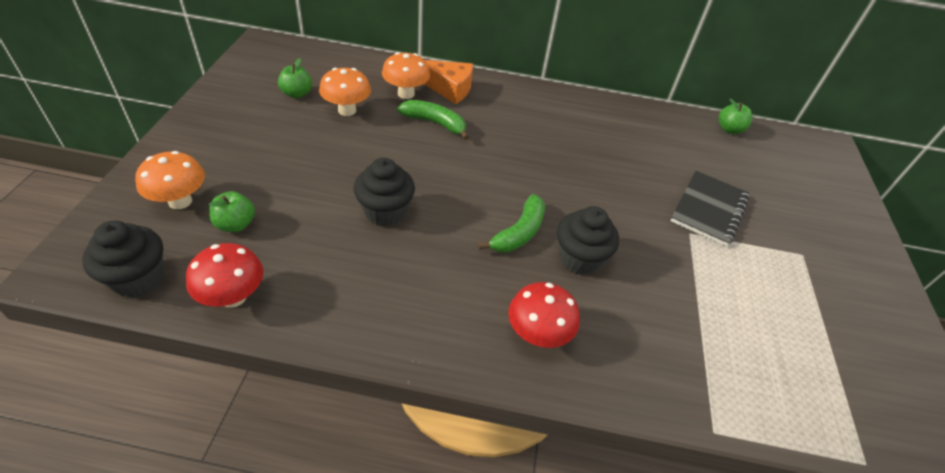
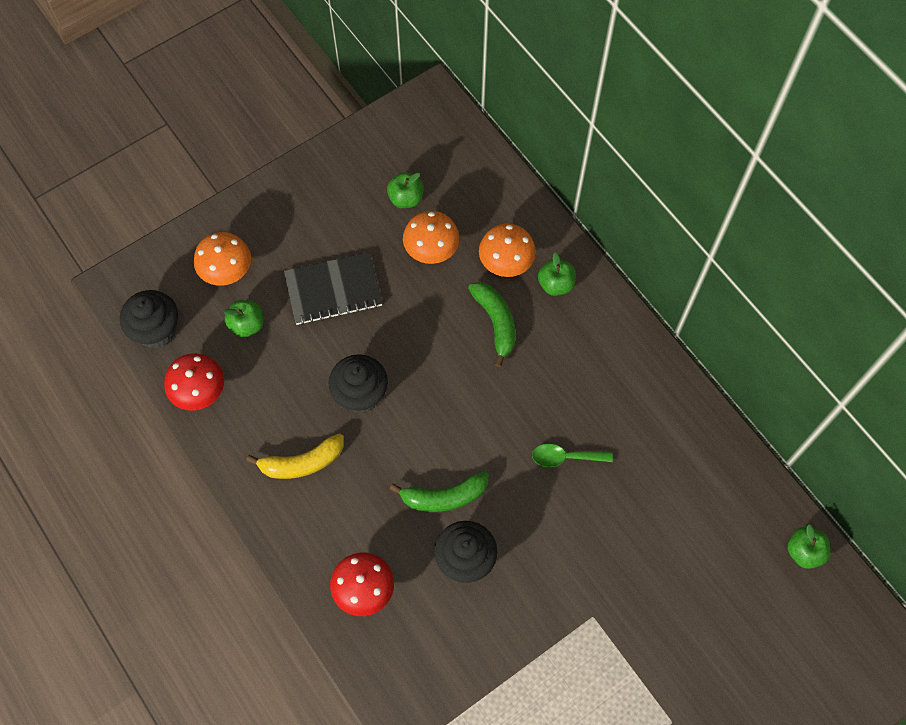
camera: 50 degrees right, 20 degrees up
(386, 285) = (302, 463): none -> yellow banana
(449, 88) = (555, 284): orange cheese -> green apple
(563, 163) = (565, 457): none -> green spoon
(709, 209) = (644, 612): black notebook -> black notebook (333, 290)

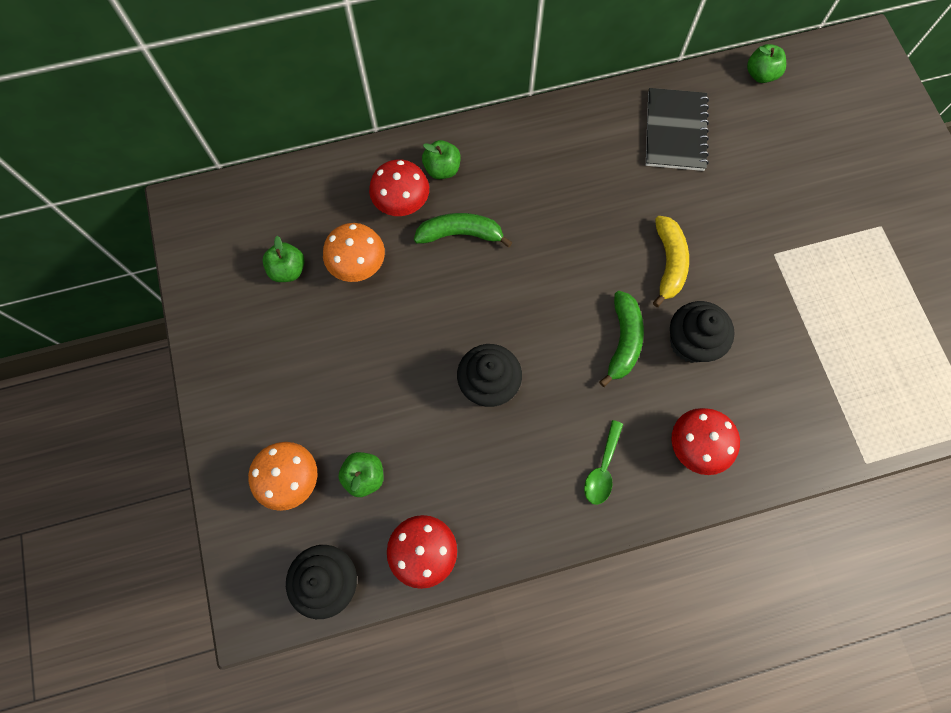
camera: 70 degrees left, 5 degrees up
(302, 463) = (543, 466): yellow banana -> yellow banana (668, 263)
(333, 290) = (361, 374): black notebook -> black notebook (675, 131)
(506, 264) = (402, 204): orange mushroom -> red mushroom
(565, 457) = (618, 222): green spoon -> green spoon (602, 468)

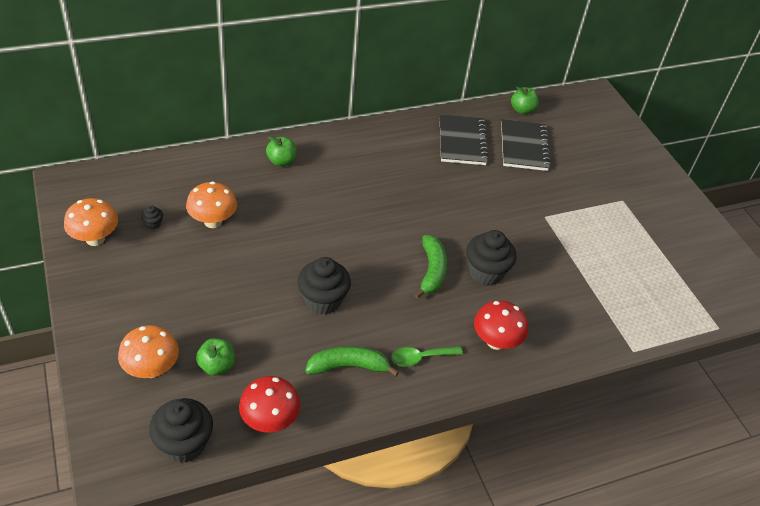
camera: 10 degrees left, 25 degrees down
(221, 293) = (95, 239): none -> orange mushroom
(288, 270) = (153, 224): green apple -> black cupcake
(402, 204) = (249, 182): red mushroom -> none
(460, 234) = (297, 202): green banana -> green banana (348, 366)
(602, 468) = (421, 358): green spoon -> green spoon turned 60 degrees clockwise
(668, 263) = (464, 221): yellow banana -> none
(757, 138) = (524, 147): none -> black notebook

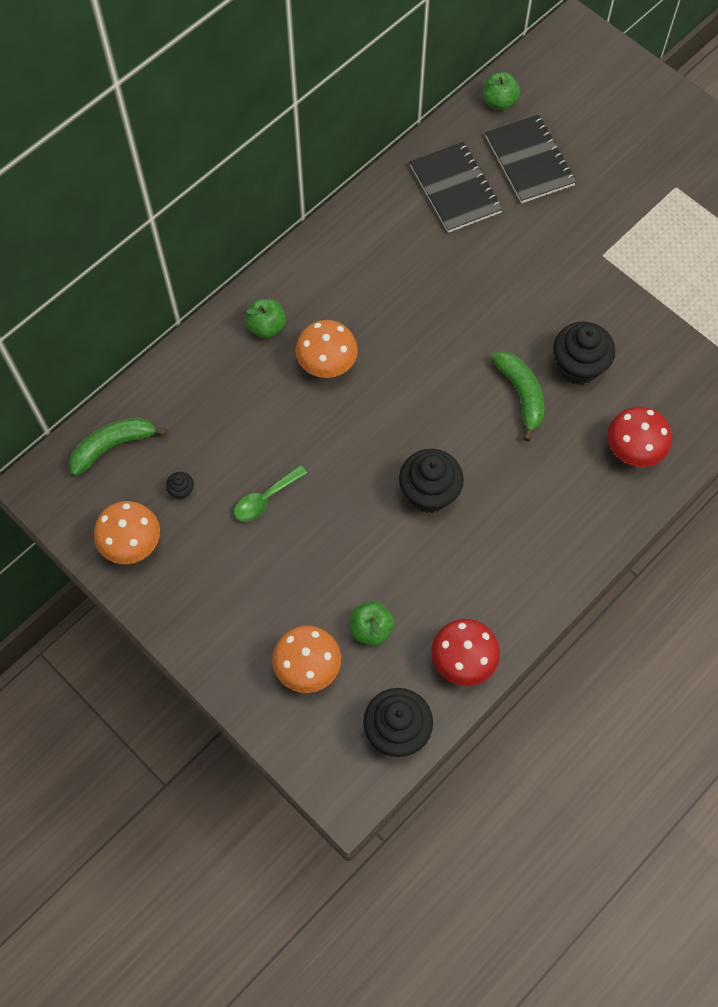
camera: 20 degrees left, 20 degrees up
(213, 221) = (245, 452): orange mushroom -> orange mushroom (327, 364)
(348, 366) = (502, 559): green banana -> green banana (113, 446)
(421, 358) = (568, 510): green spoon -> green spoon (265, 499)

